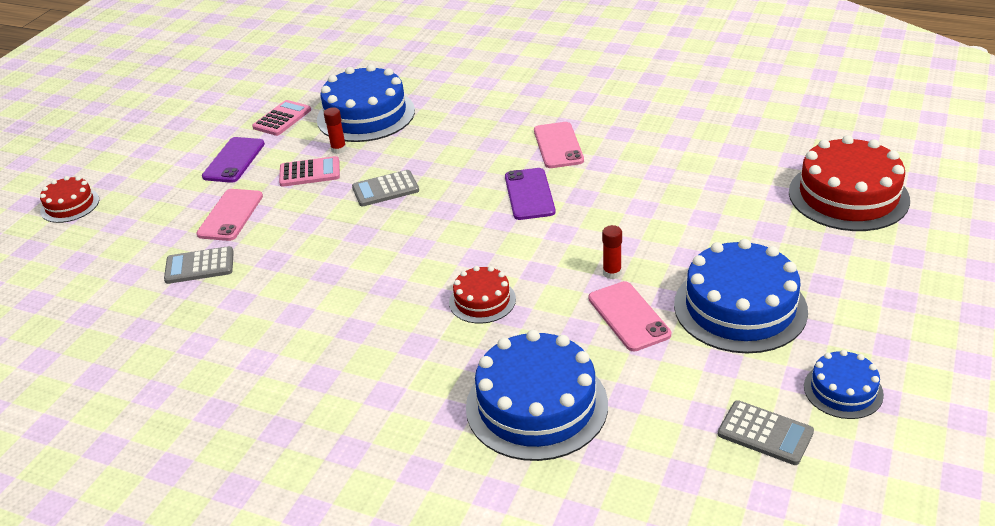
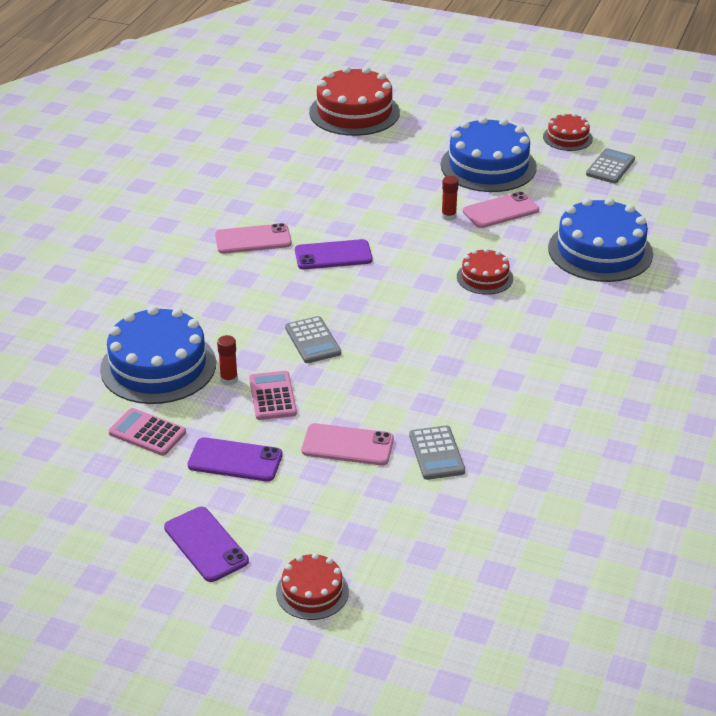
camera: 95 degrees left, 0 degrees up
(145, 155) = (206, 544): none -> purple phone
(843, 390) = (567, 138): blue cake -> red cake

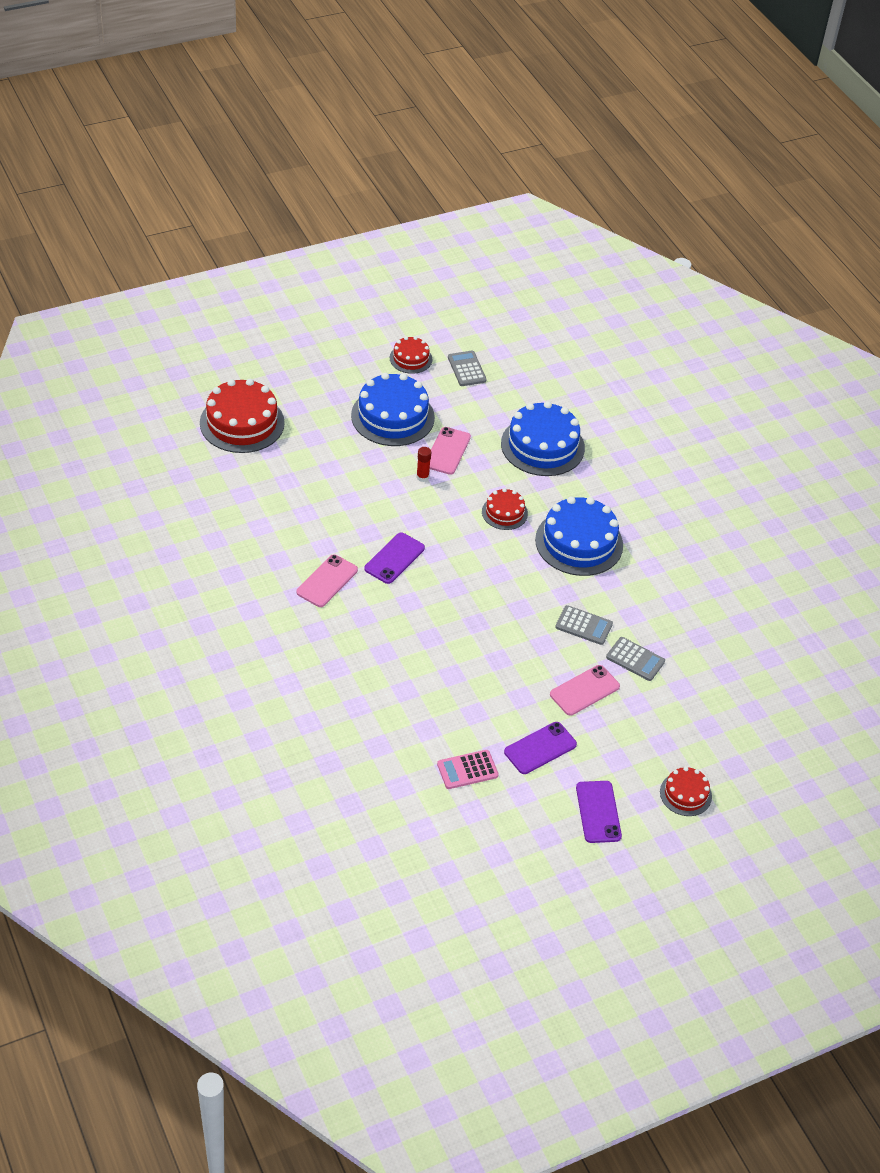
camera: 50 degrees left, 10 degrees up
(158, 366) = (407, 720): blue cake -> blue cake (579, 542)
(206, 544) = (598, 812): purple phone -> purple phone turned 75 degrees clockwise
(229, 380) = (461, 697): red glue stick -> none
(272, 396) = (501, 690): pink calculator -> none
(313, 341) = (470, 633): grey calculator -> grey calculator (583, 625)

